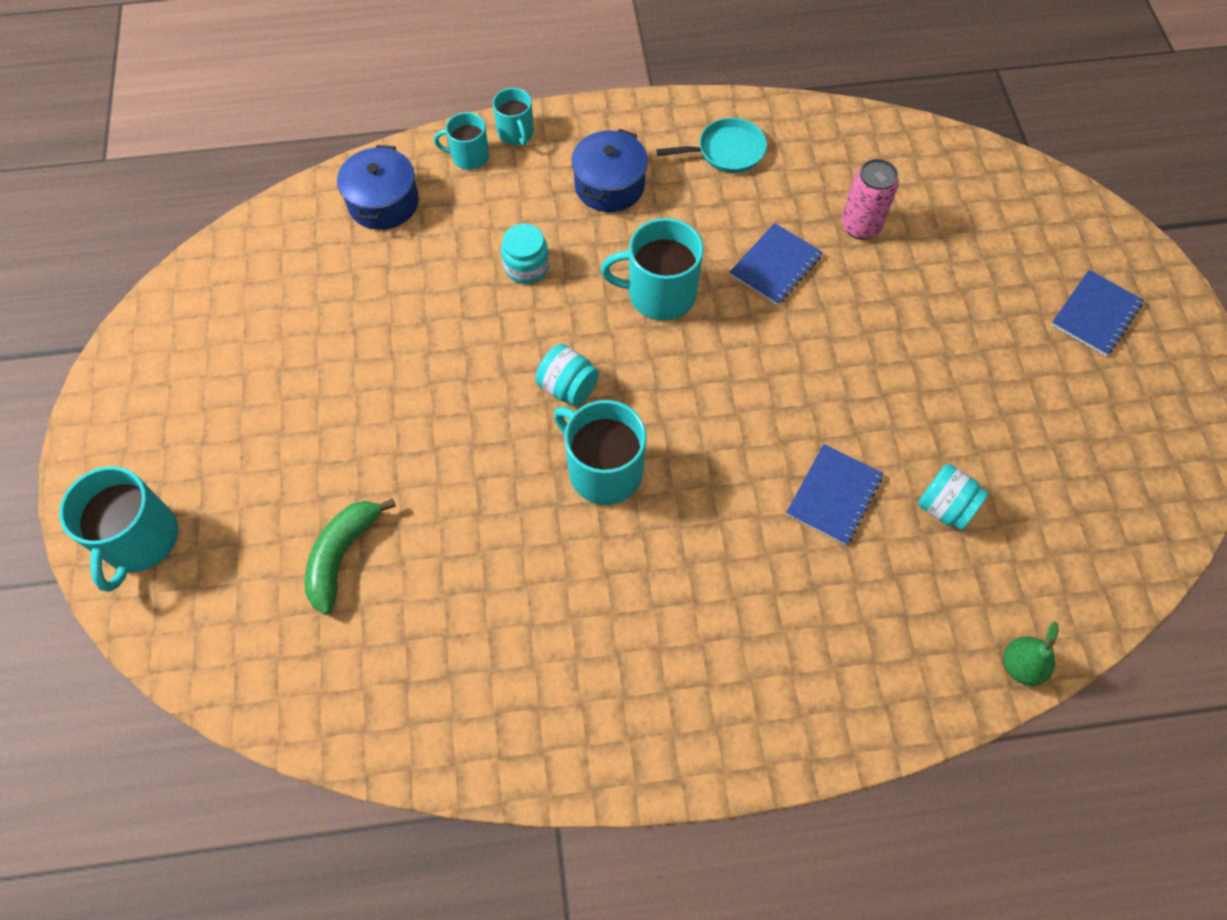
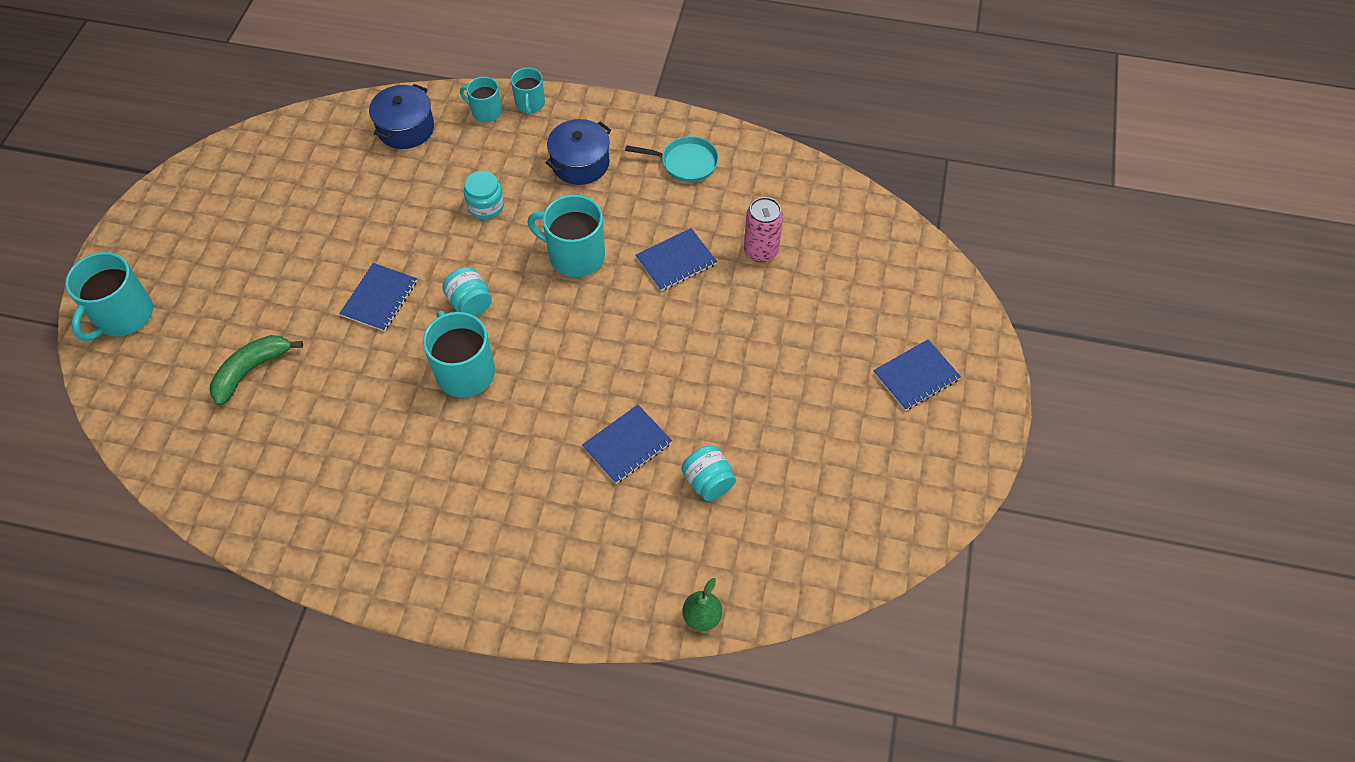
camera: 20 degrees right, 5 degrees down
(456, 415) = (379, 298): none -> blue notebook

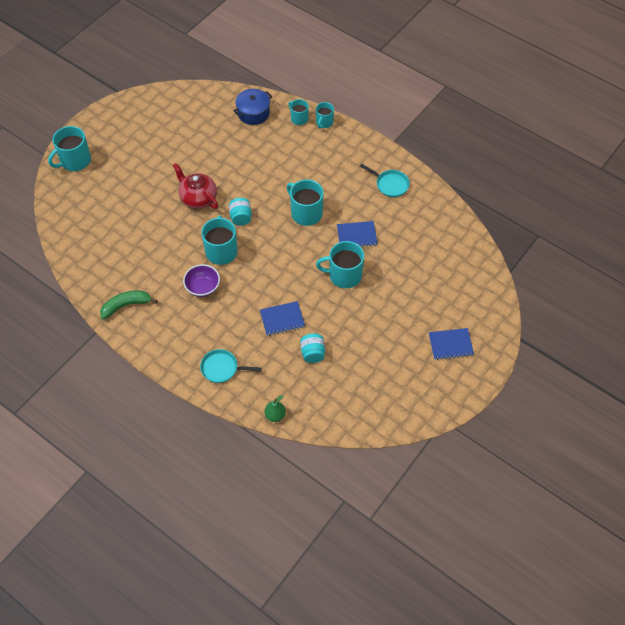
camera: 25 degrees right, 0 degrees up
(251, 371) = (121, 211): green banana -> green banana (126, 305)
(379, 298) = (198, 198): blue notebook -> red teapot
(463, 446) = (203, 287): none -> purple bowl
(486, 206) = (273, 170): turquoise jar -> none
(568, 573) = (222, 368): none -> turquoise pan
(580, 163) = (334, 164): blue pot -> none
(690, 332) = (344, 275): none -> turquoise mug
(761, 251) = (404, 247): pink can -> none

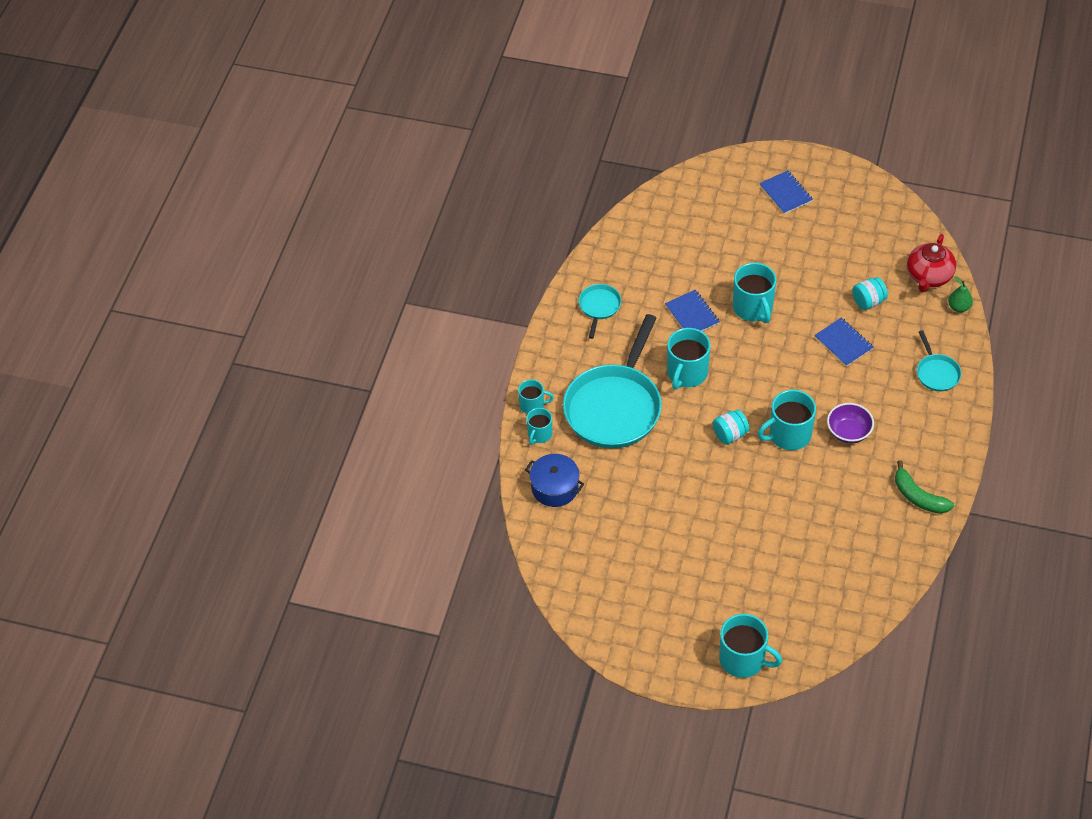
camera: 110 degrees left, 5 degrees down
(198, 198) = (726, 491): red teapot -> red teapot (929, 277)
(299, 164) = (614, 407): none -> turquoise pan

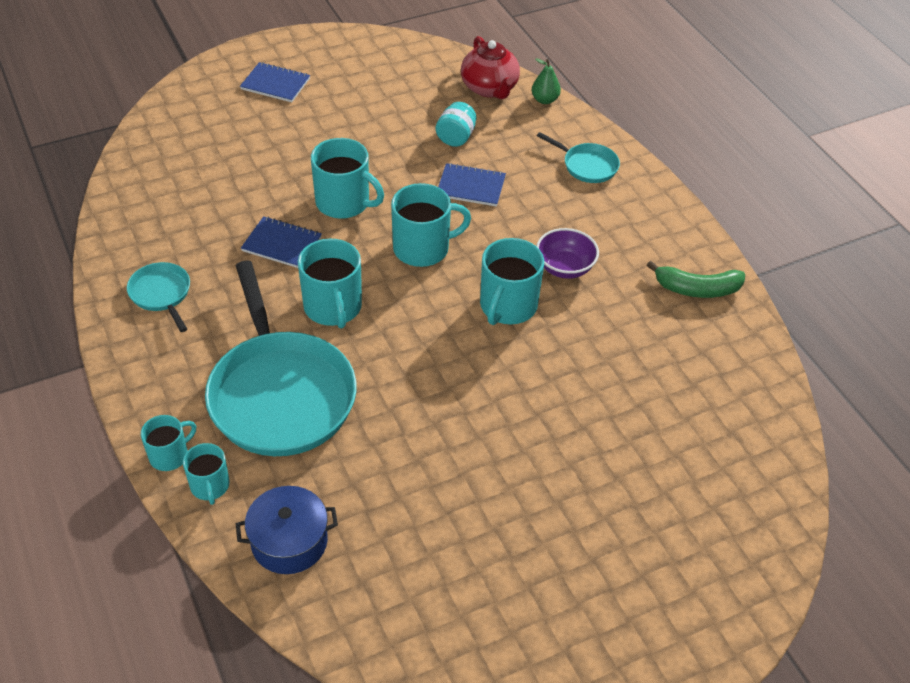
camera: 45 degrees left, 5 degrees down
(730, 434) = (445, 344): turquoise jar -> none
(743, 659) = (719, 597): turquoise mug -> turquoise mug (423, 248)

